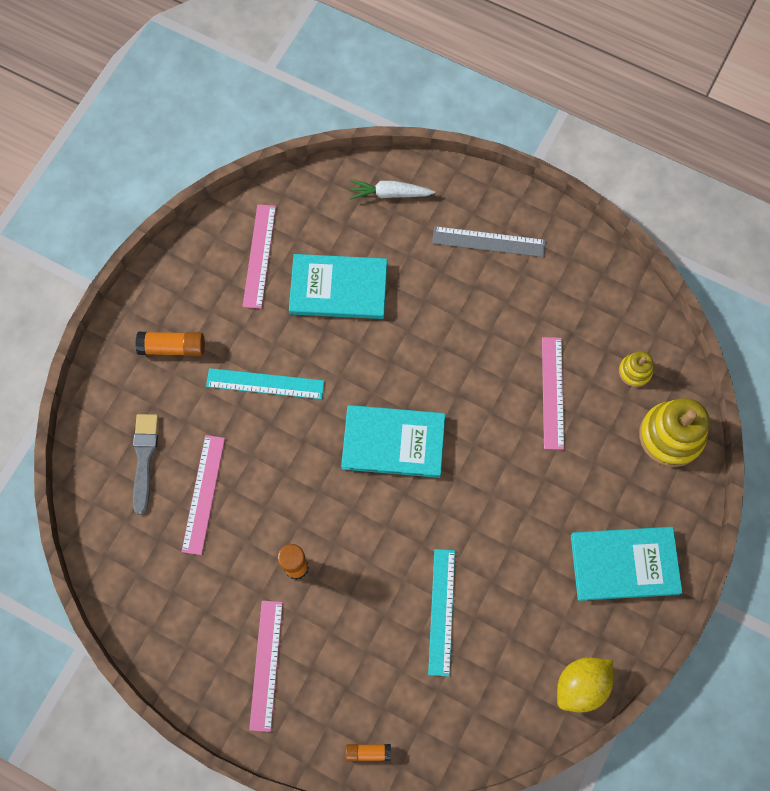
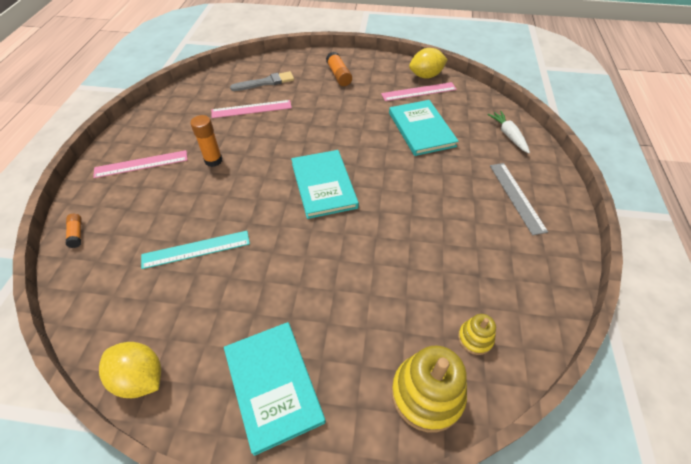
camera: 70 degrees right, 20 degrees down
(227, 230) = (426, 76): none -> yellow lemon
(265, 383) = (335, 115): turquoise ruler -> none
(552, 392) = (416, 275): pink ruler -> none

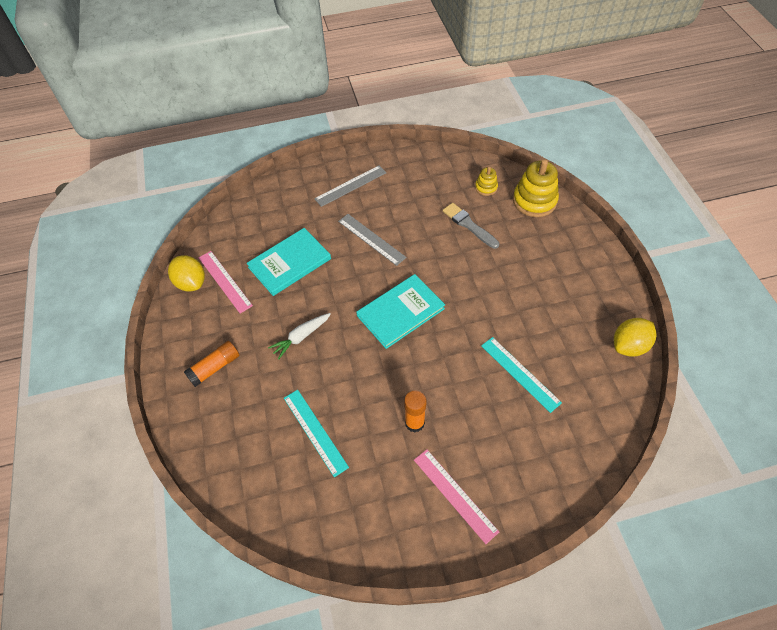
camera: 110 degrees left, 5 degrees up
(76, 234) = (566, 487): orange glue stick -> none
(140, 378) = (629, 346): yellow lemon -> yellow lemon turned 45 degrees clockwise
(251, 109) = (315, 431): pink ruler -> turquoise ruler
(265, 82) = (255, 444): grey brush -> grey brush (469, 225)
(273, 385) = (580, 272): turquoise book -> none
(427, 191) = (371, 239): none -> grey ruler
(508, 135) = (274, 201): white carrot -> white carrot (301, 337)

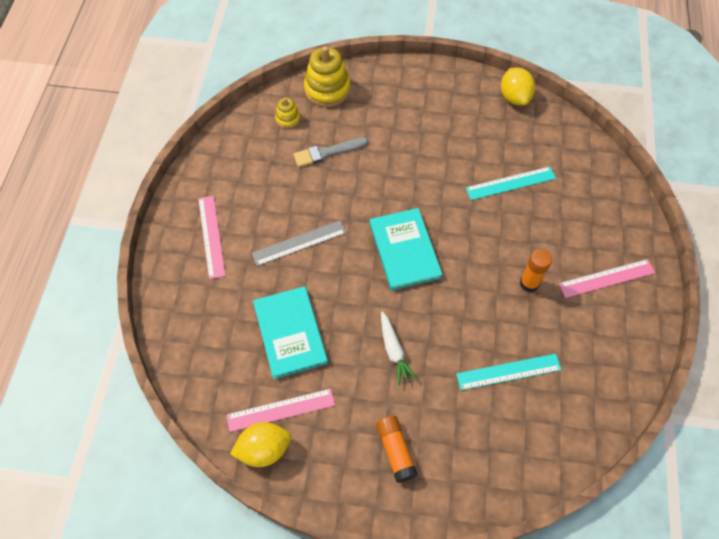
camera: 70 degrees left, 5 degrees up
(351, 186) = (211, 236): grey ruler -> pink ruler

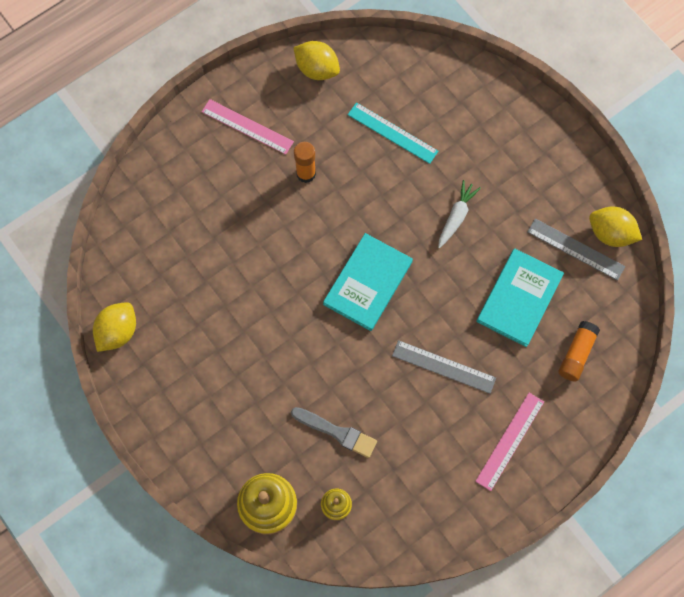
camera: 135 degrees left, 10 degrees up
(281, 410) = (575, 249): pink ruler -> grey ruler
(395, 450) = (521, 155): orange glue stick -> orange glue stick (576, 354)
(510, 183) = (222, 259): turquoise ruler -> none
(619, 368) = (317, 69): none -> yellow lemon

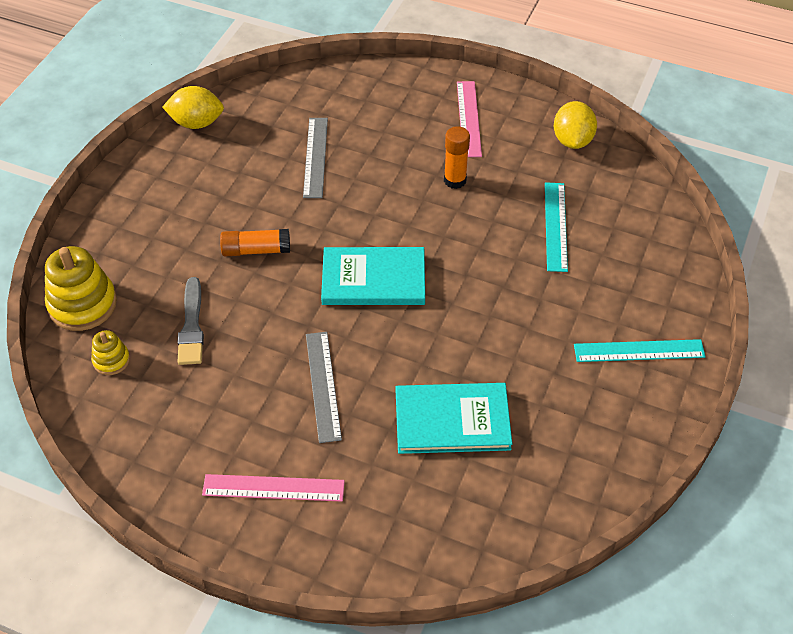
camera: 60 degrees right, 20 degrees down
(456, 217) = (505, 320): white carrot -> none
(529, 149) = (639, 351): none -> turquoise ruler
(575, 249) = (554, 449): grey ruler -> grey ruler (315, 157)
(576, 354) = (423, 509): orange glue stick -> orange glue stick (256, 250)
(610, 233) = (601, 477): yellow lemon -> none

